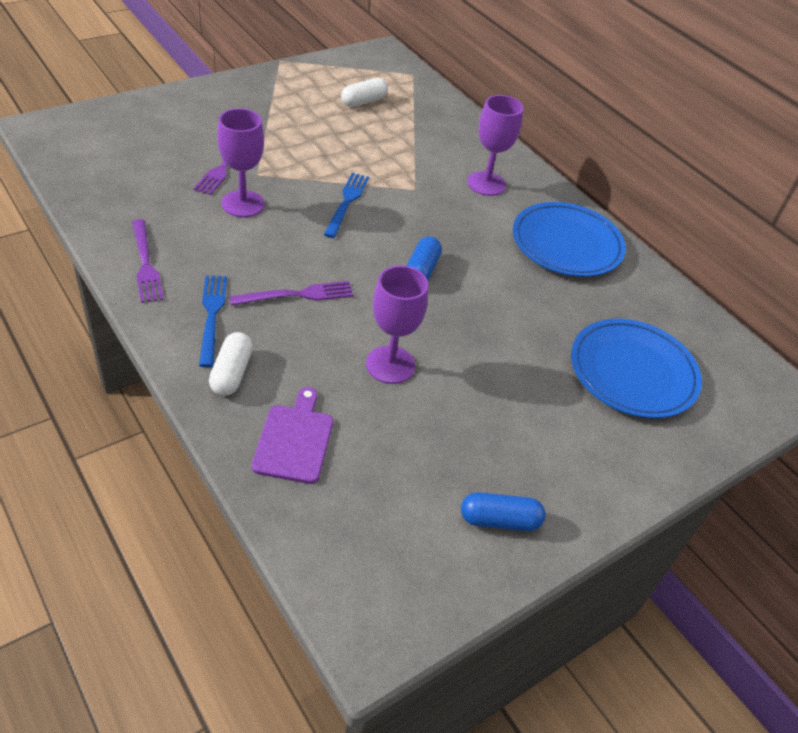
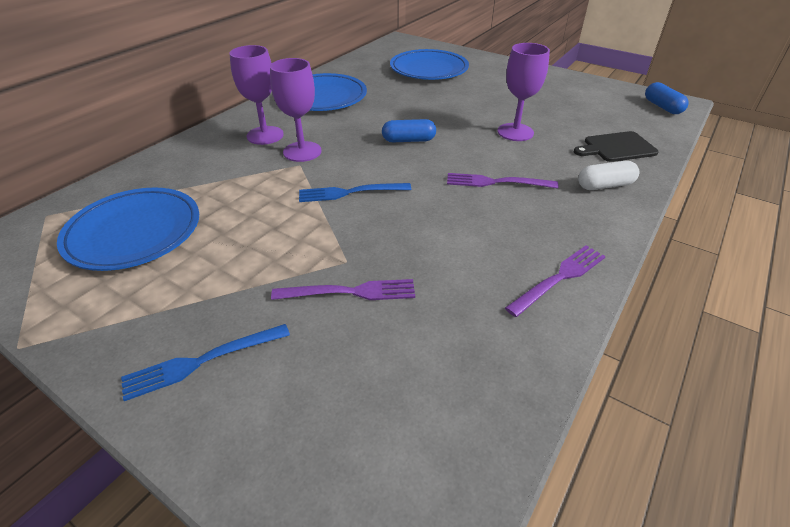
camera: 105 degrees left, 5 degrees down
(212, 315) = (567, 214): blue fork -> blue fork (200, 362)
(243, 204) = (407, 252): purple goblet -> purple goblet (302, 151)
(295, 440) = (616, 147): purple cutting board -> black cutting board
(298, 295) = (495, 182): purple fork -> purple fork turned 45 degrees counterclockwise
(363, 101) = (134, 233): white capsule -> blue plate
(499, 520) = (574, 87): blue capsule -> blue capsule (662, 107)

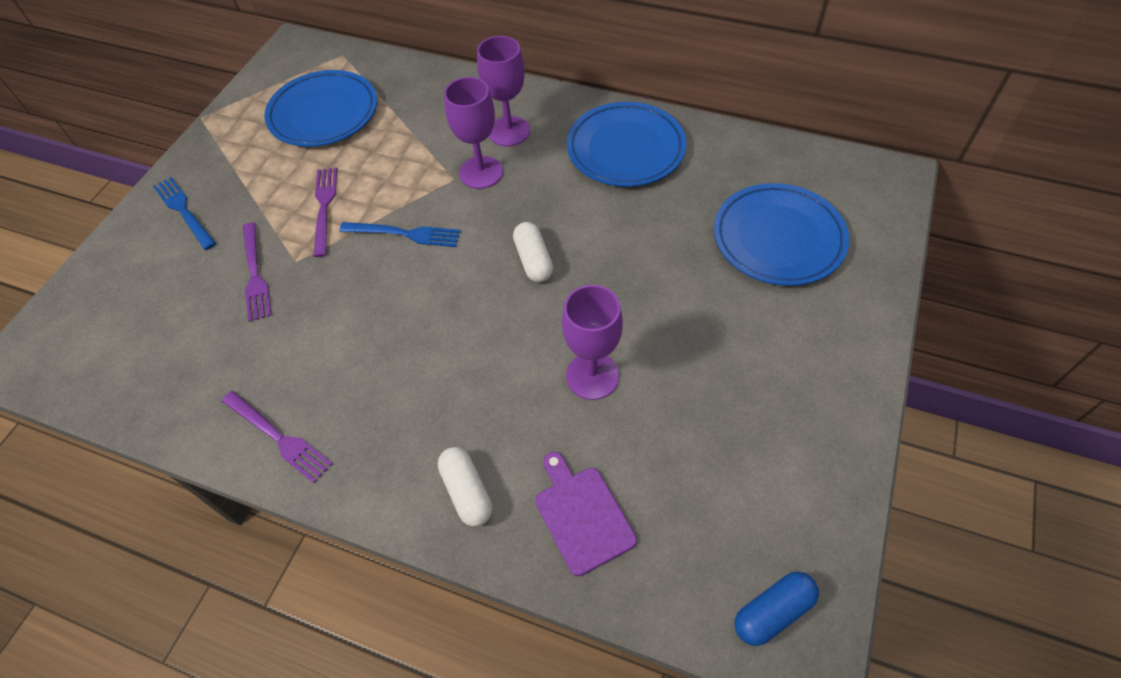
camera: 80 degrees right, 15 degrees up
(349, 193) = (406, 234): blue fork -> blue fork turned 120 degrees clockwise
(408, 140) = (533, 260): blue capsule -> white capsule
(495, 182) = (451, 364): purple fork -> purple fork (324, 206)
(616, 147) = (582, 515): black cutting board -> purple cutting board

